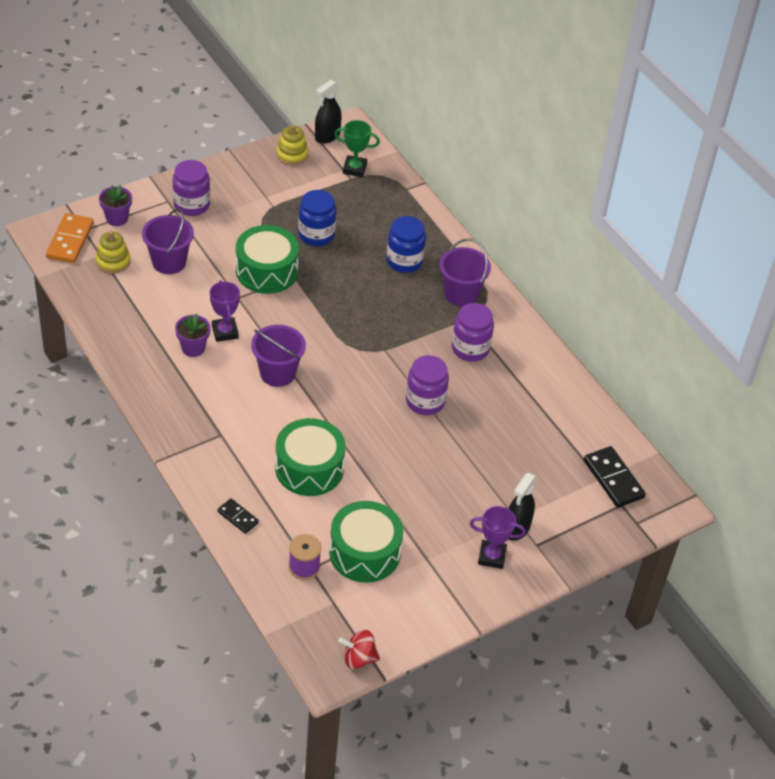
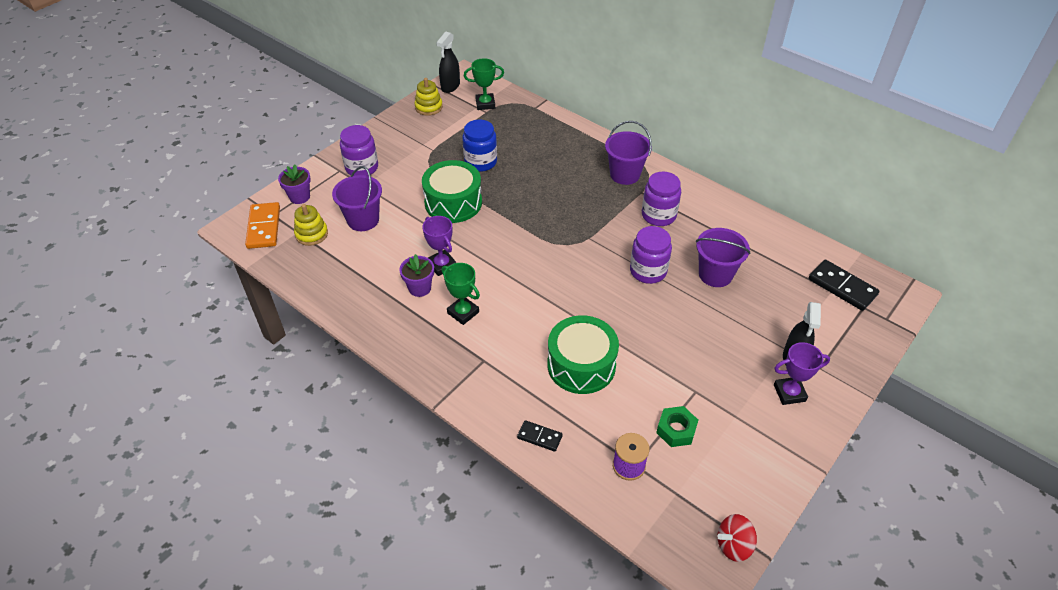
camera: 15 degrees left, 0 degrees up
(223, 384) = (463, 312): none -> green trophy
(277, 373) = (507, 287): purple bucket -> purple bucket (715, 274)
(364, 552) = (676, 430): green drum -> green nut
(404, 261) = (564, 162): blue jar -> none

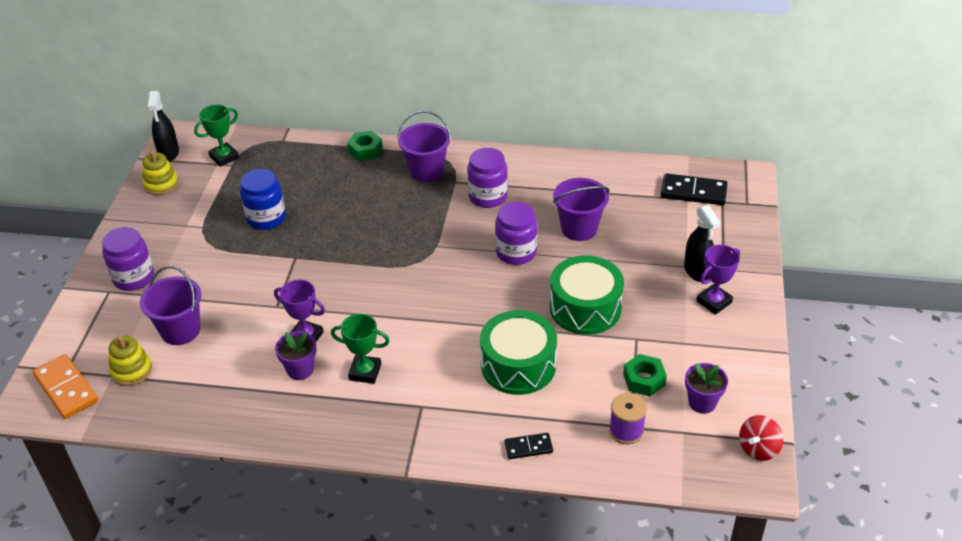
camera: 30 degrees left, 5 degrees down
(299, 197) = (83, 338): purple flower pot -> purple flower pot (702, 402)
(453, 203) = (269, 271): green drum -> green drum (585, 308)
(590, 139) = (365, 150): none -> green nut

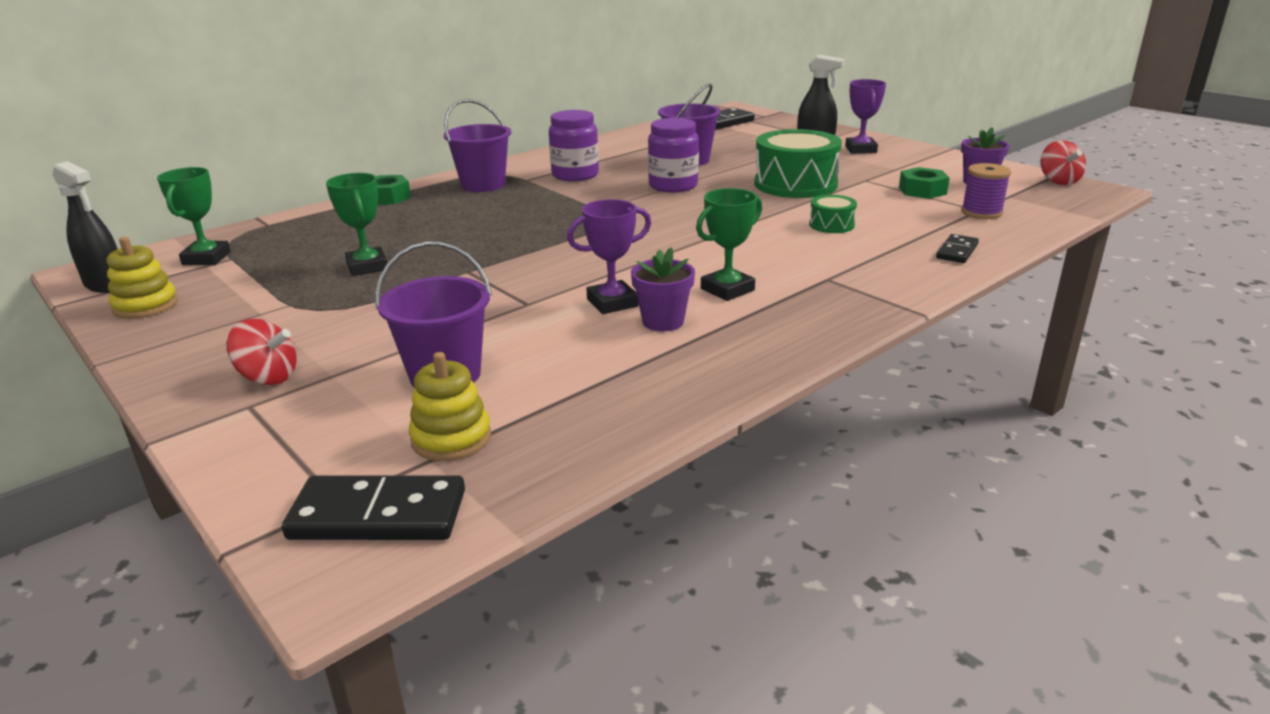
camera: 50 degrees left, 15 degrees down
(66, 389) = (378, 515): orange domino -> black domino
(134, 278) = (268, 377): purple jar -> red spinning top
(266, 218) = (367, 267): blue jar -> green trophy
(518, 365) = (831, 225): green drum -> green drum, size x0.48

